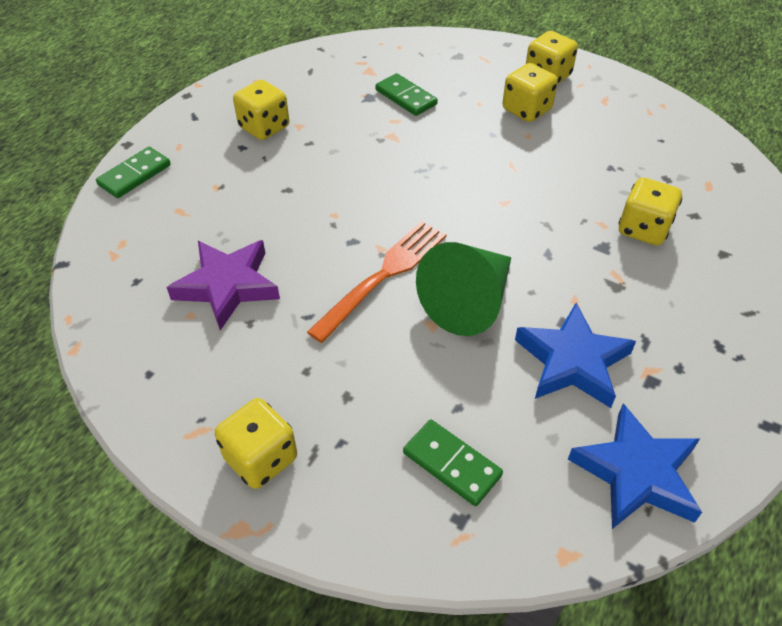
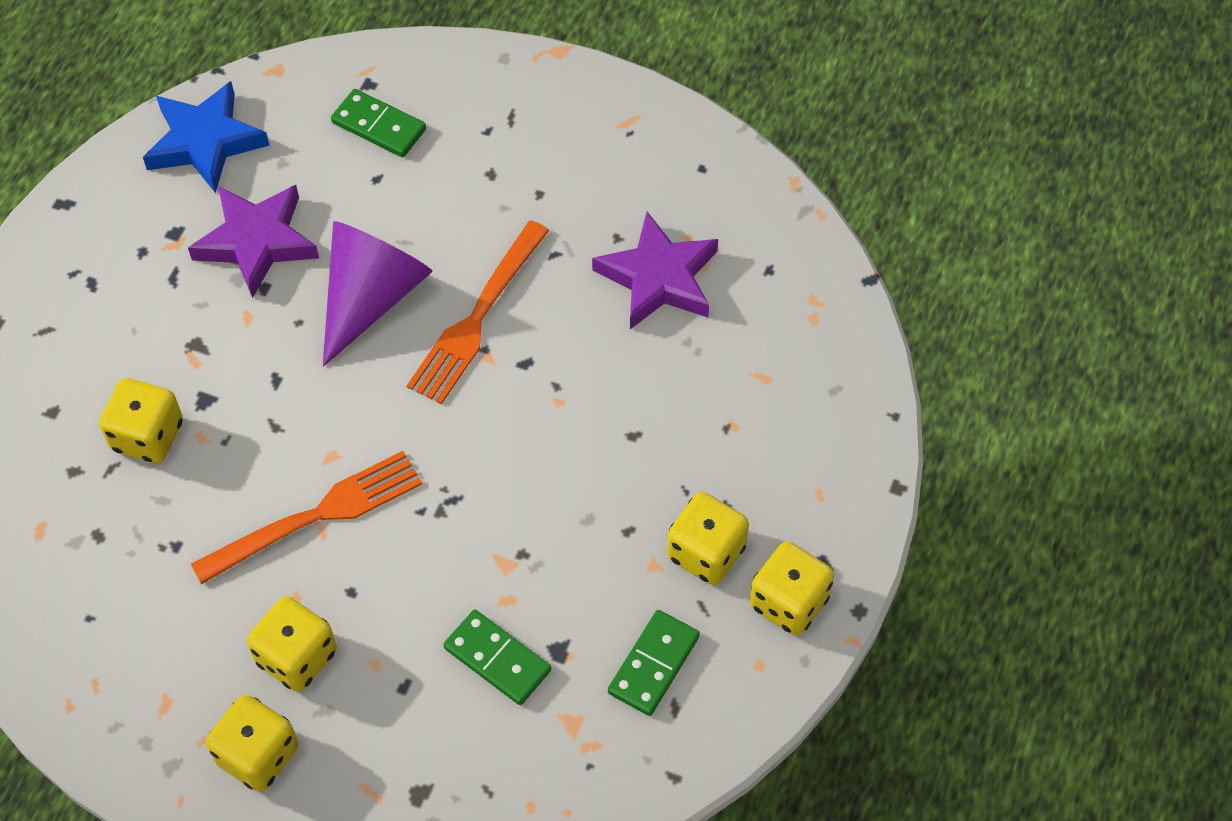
camera: 170 degrees right, 10 degrees up
(135, 175) = (854, 429): green domino -> green domino (653, 664)
(261, 458) = (559, 107): yellow dice -> yellow dice (789, 602)
(469, 302) = (371, 298): green cone -> purple cone
(515, 171) = (316, 516): none -> orange fork
(572, 362) = (257, 242): blue star -> purple star

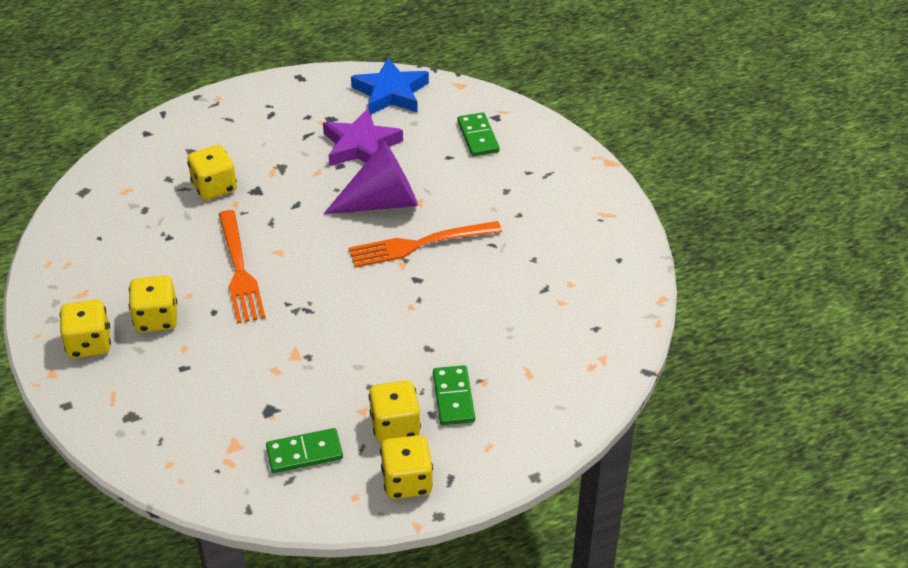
camera: 45 degrees right, 15 degrees down
(316, 516) = (239, 270): orange fork -> orange fork turned 60 degrees clockwise
(497, 659) = (238, 390): green domino -> green domino (453, 397)
(658, 278) = (531, 291): purple star -> none

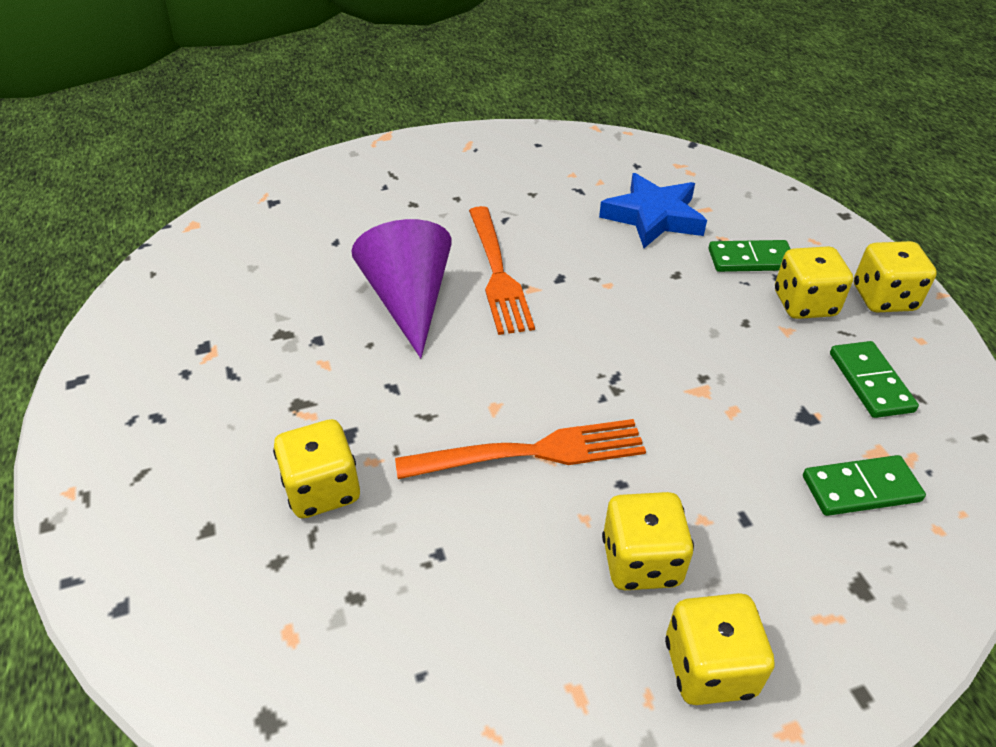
camera: 85 degrees left, 0 degrees up
(361, 146) = (281, 317): purple star -> none
(391, 93) = (174, 285): blue star -> blue star (653, 217)
(478, 137) = (305, 217): green domino -> green domino (860, 488)

